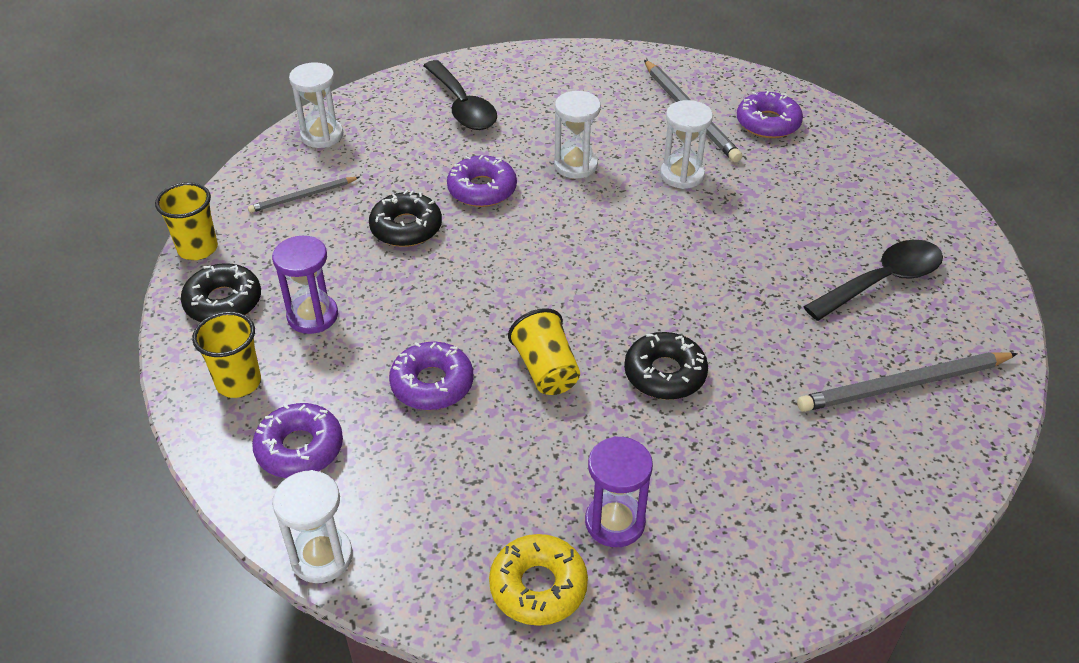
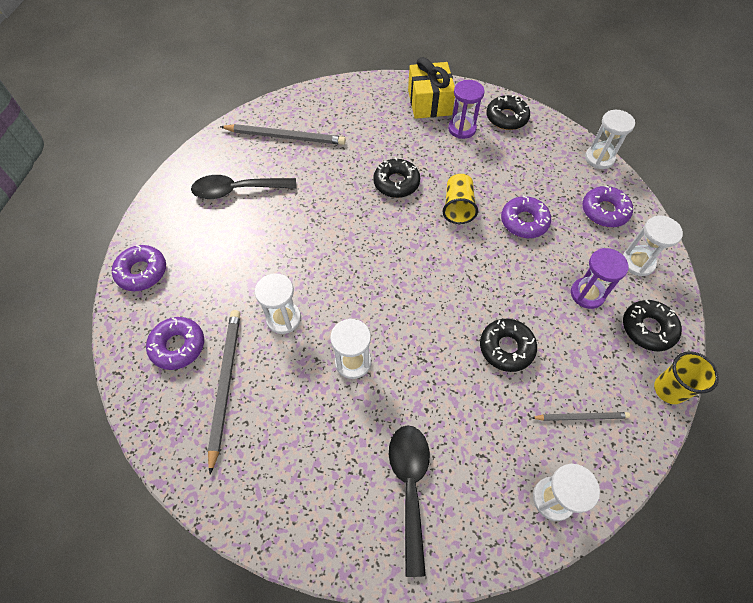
camera: 155 degrees left, 15 degrees up
(238, 383) = (637, 262): yellow cup -> white hourglass
(482, 189) = (436, 365): purple donut -> purple donut (142, 272)
(538, 586) = (506, 118): yellow donut -> black donut
(714, 562) = (429, 102): none -> yellow gift

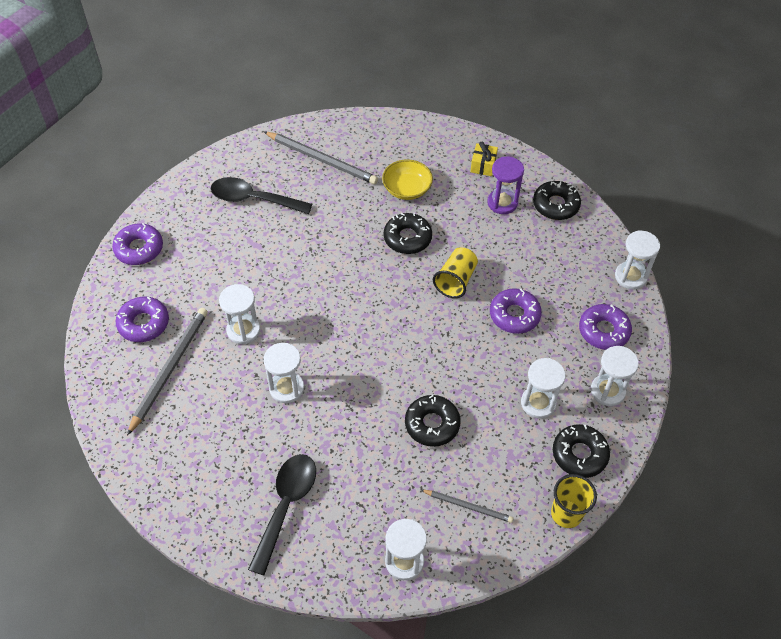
camera: 20 degrees right, 5 degrees down
(374, 140) = (407, 189): none -> yellow bowl
(429, 102) = (483, 165): yellow gift -> yellow gift, size x0.53
(587, 294) = (538, 403): purple hourglass -> white hourglass

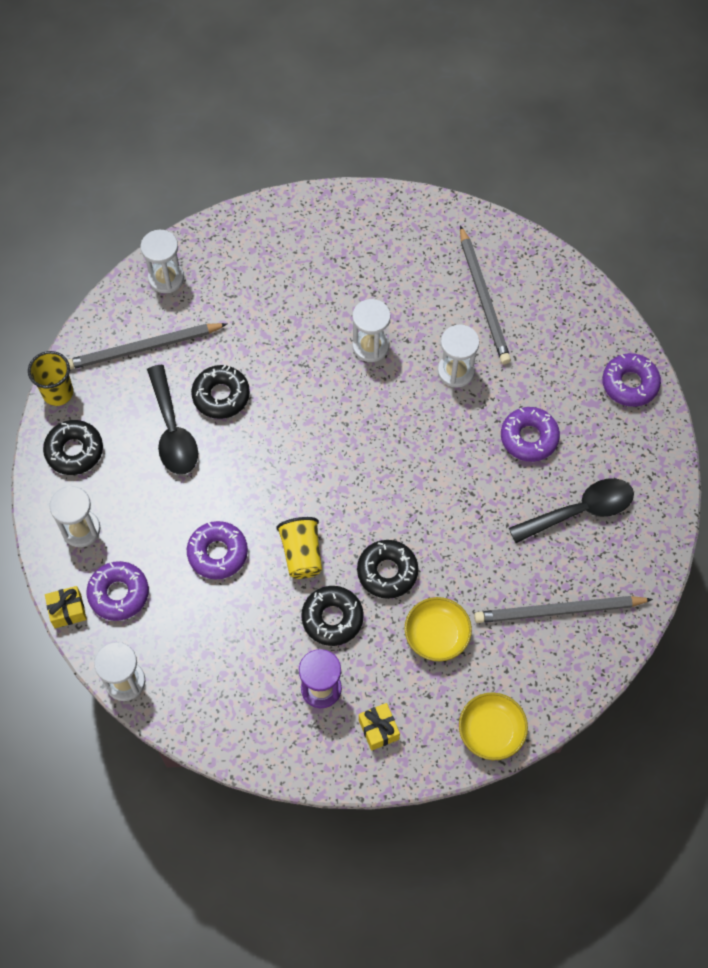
camera: 145 degrees right, 10 degrees up
(143, 323) = (547, 320): purple donut -> purple donut (529, 438)
(286, 506) = (289, 259): black spoon -> black spoon (173, 431)
(417, 130) = (491, 731): none -> yellow bowl
(468, 506) = (143, 348): grey pencil -> grey pencil, size x1.76
(538, 403) = (139, 475): white hourglass -> none
(555, 205) = (260, 727): black donut -> black donut (332, 618)
(648, 342) = (67, 611): none -> yellow gift

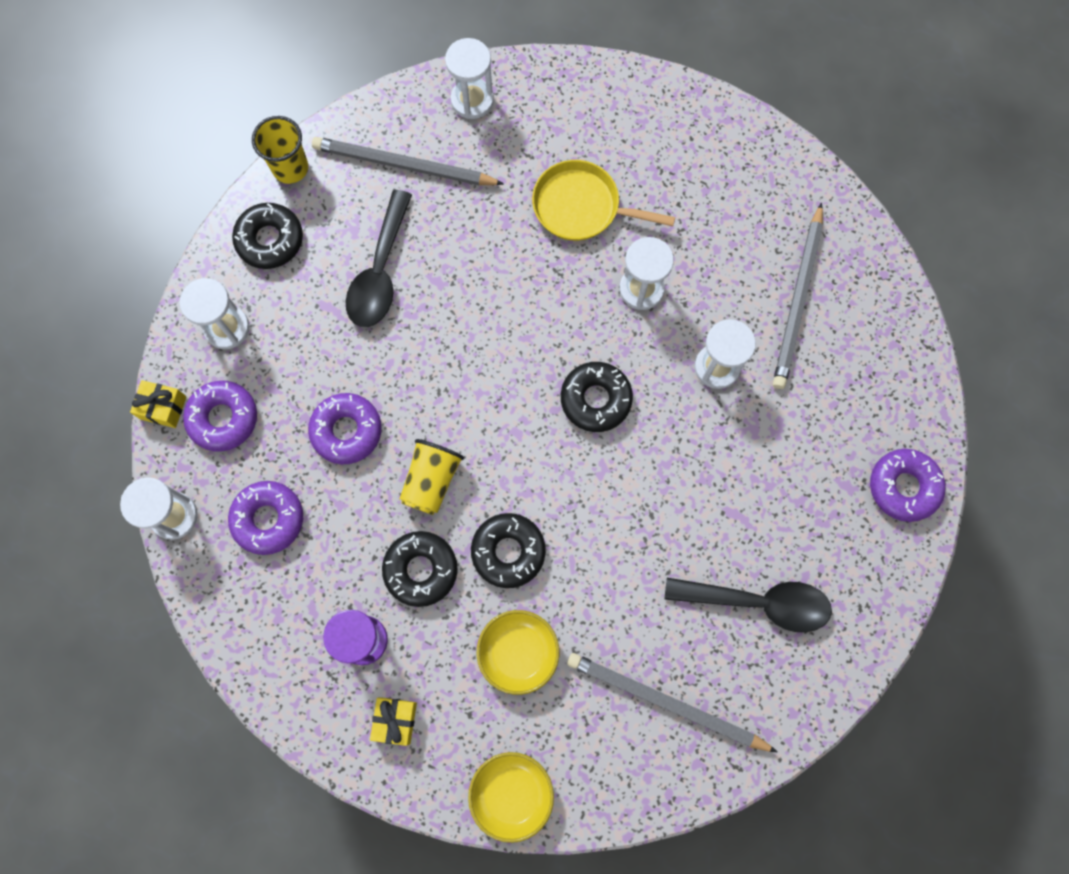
camera: 30 degrees right, 10 degrees up
(221, 396) = (452, 260): black donut -> black donut (595, 399)
(293, 312) = (581, 207): none -> yellow pan
(529, 438) = (752, 487): purple donut -> purple donut (268, 519)

